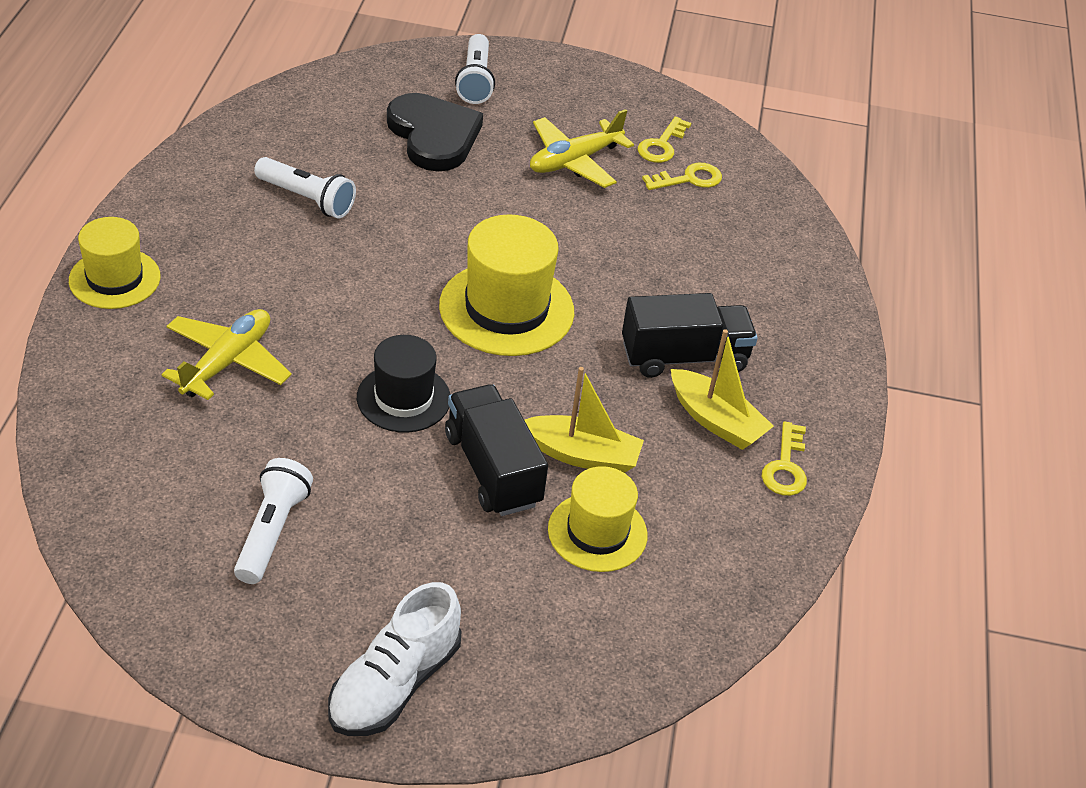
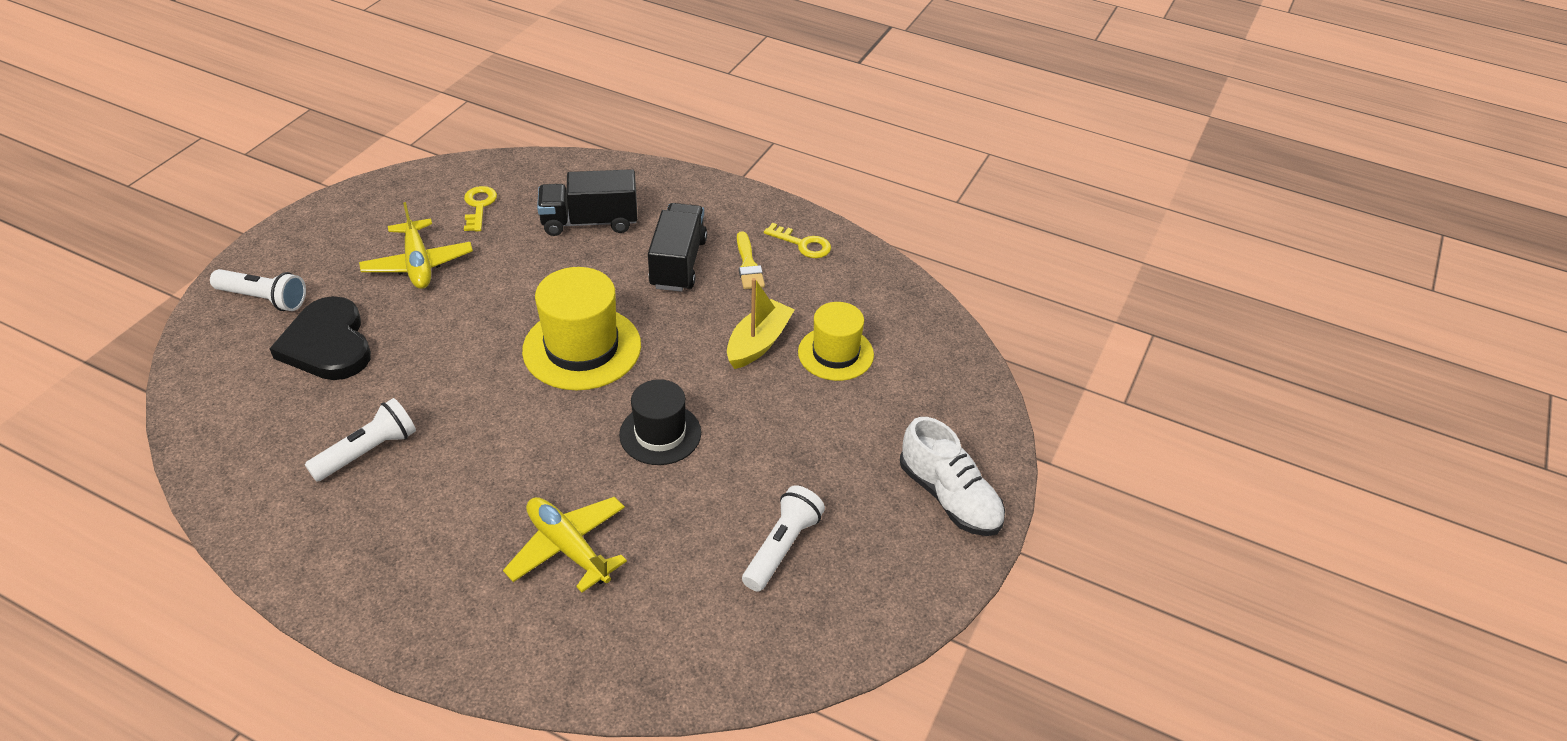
camera: 70 degrees left, 0 degrees up
(114, 279) = (408, 624): yellow hat -> none
(272, 532) = (782, 547): white flashlight -> white flashlight turned 90 degrees clockwise
(433, 136) = (327, 344): black heart -> black heart turned 105 degrees counterclockwise
(492, 469) = (757, 396): black truck -> black truck (590, 222)
(661, 145) = (428, 209): yellow key -> none
(716, 421) = (748, 265): yellow boat -> yellow brush

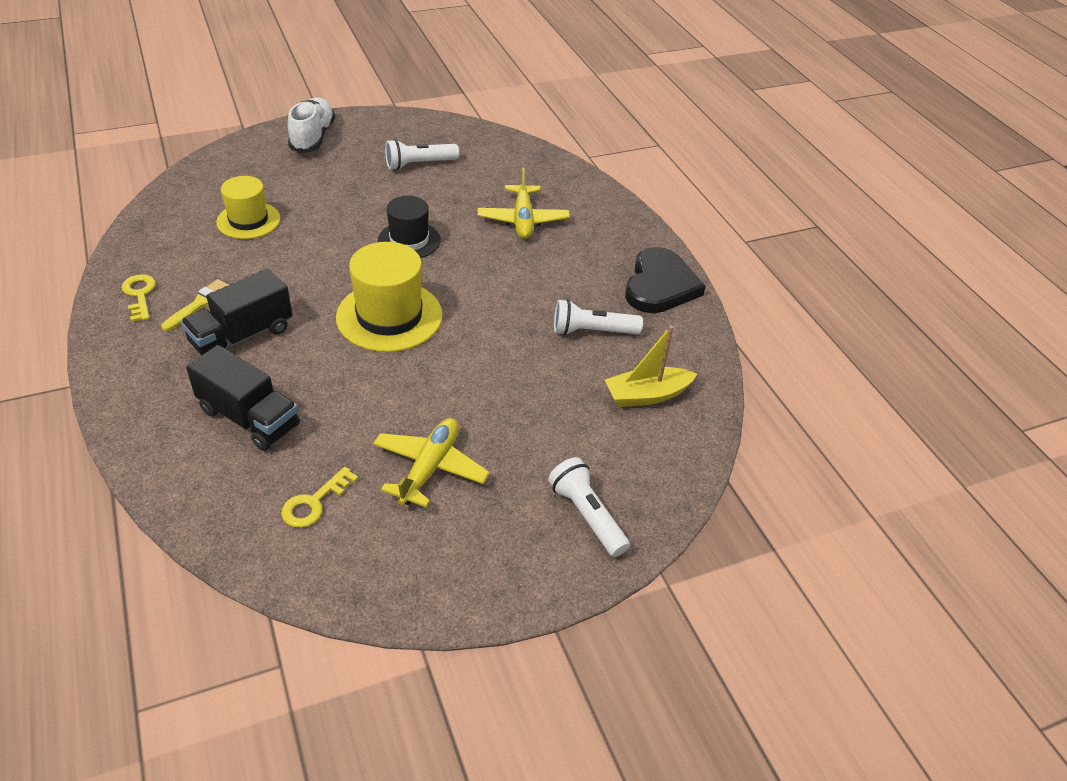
camera: 140 degrees left, 0 degrees up
(327, 344) = (563, 432): black heart -> black heart (660, 285)
(758, 343) = (280, 252): yellow boat -> yellow boat (646, 395)

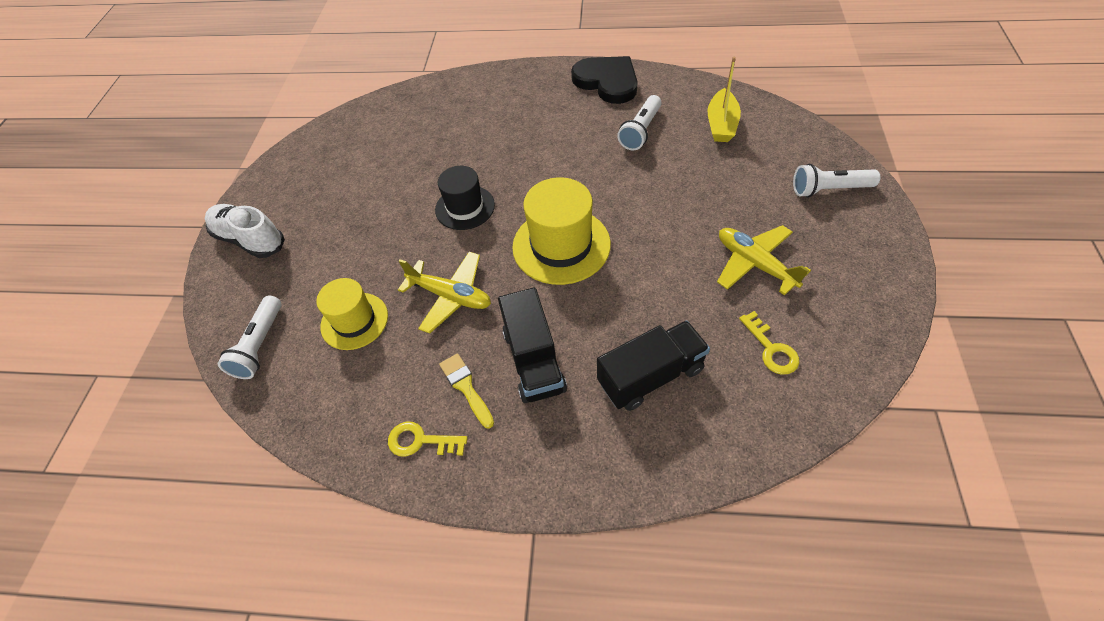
camera: 55 degrees left, 10 degrees up
(419, 164) = (357, 173): white flashlight -> white flashlight (260, 345)
(523, 220) = (483, 130): yellow plane -> yellow plane (450, 296)

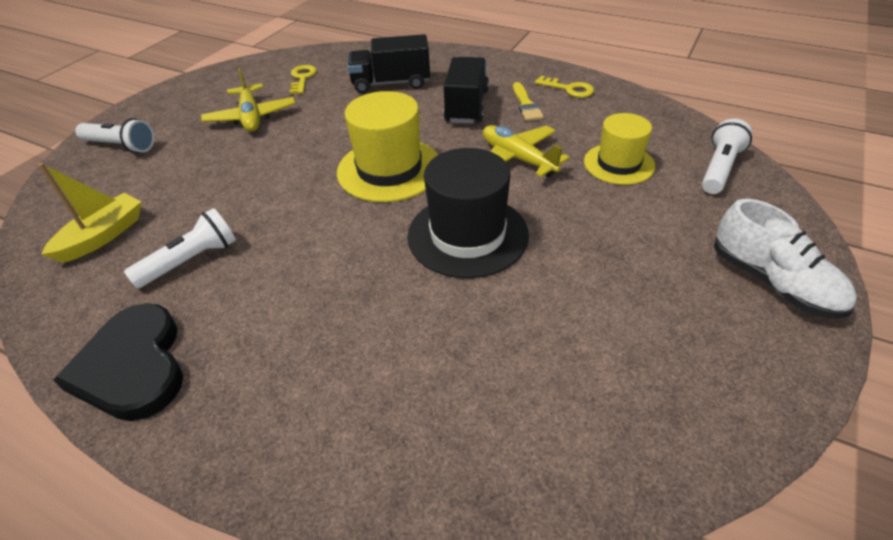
camera: 160 degrees left, 10 degrees down
(465, 207) = (467, 235): black hat -> black hat, size x1.54

